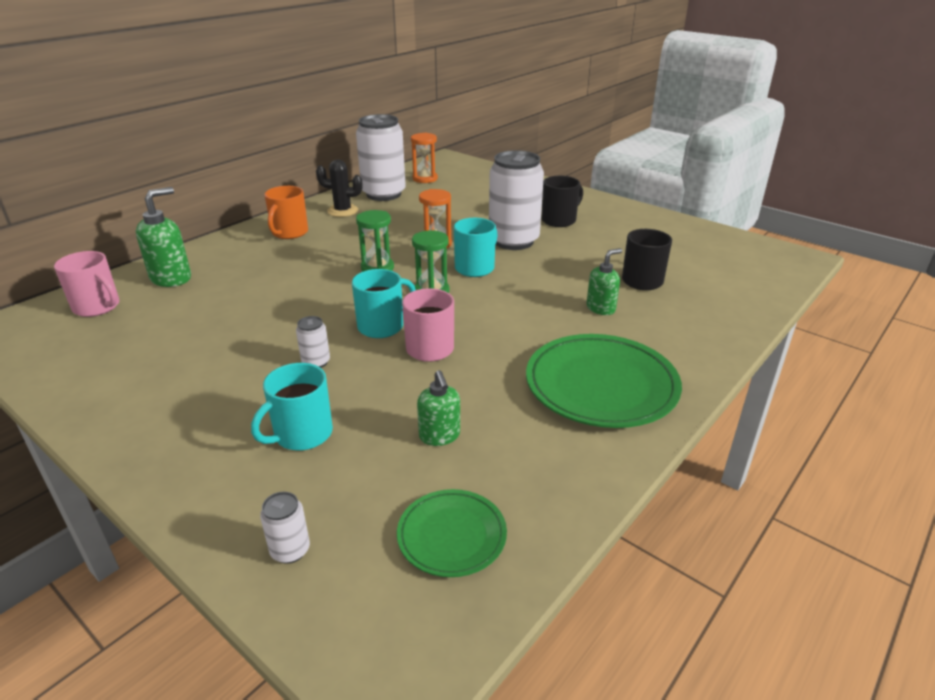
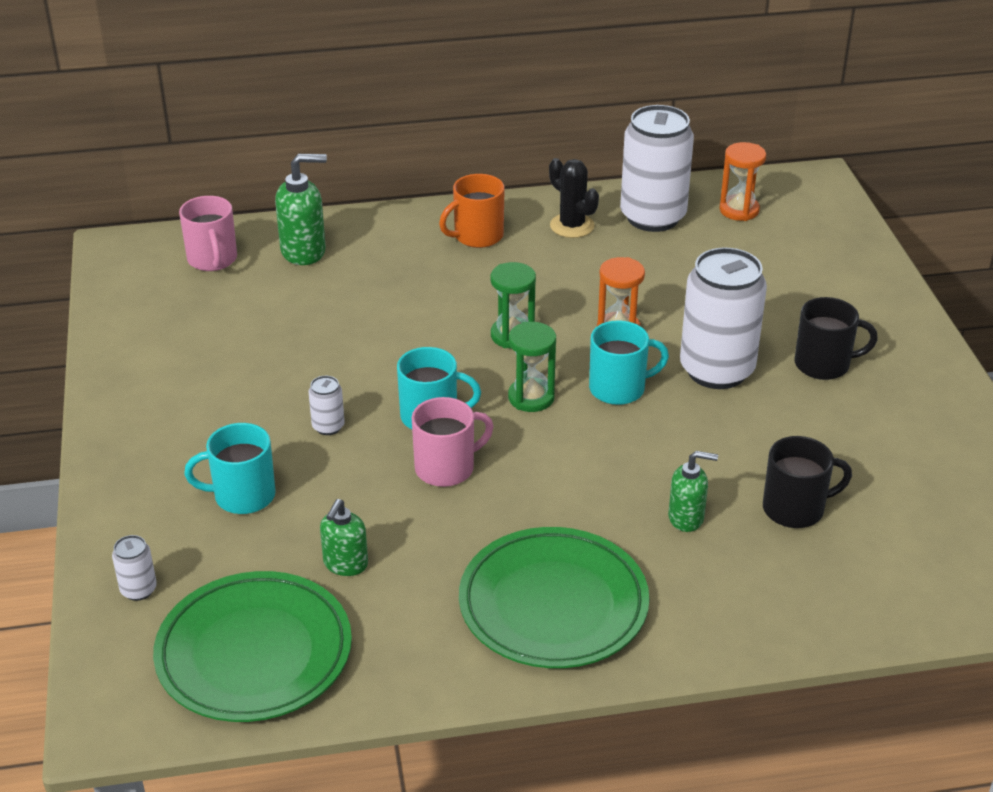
camera: 40 degrees right, 5 degrees up
(452, 536) = (254, 653): green plate -> green plate, size x1.81

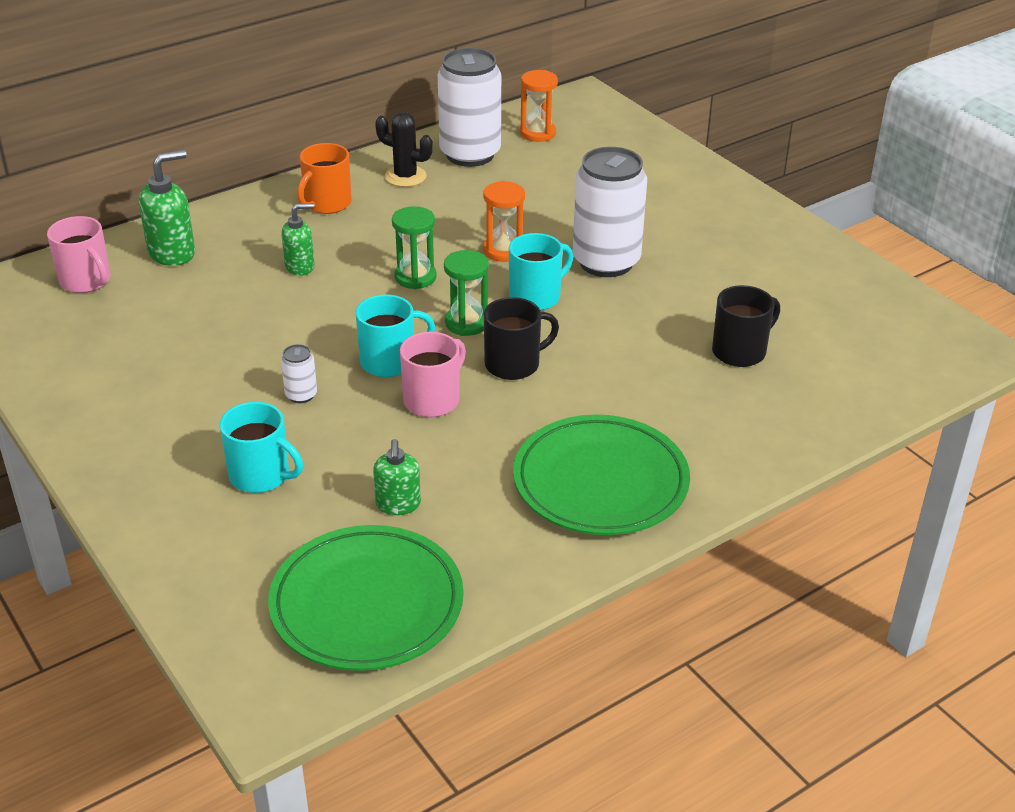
camera: 25 degrees left, 0 degrees up
(138, 590) = (217, 586): white can -> none
(242, 496) = (261, 475): turquoise mug -> turquoise mug turned 120 degrees counterclockwise
(686, 518) = (661, 382): green soap dispenser -> green soap dispenser (300, 266)
(824, 364) = (687, 236): black mug -> black mug (514, 364)

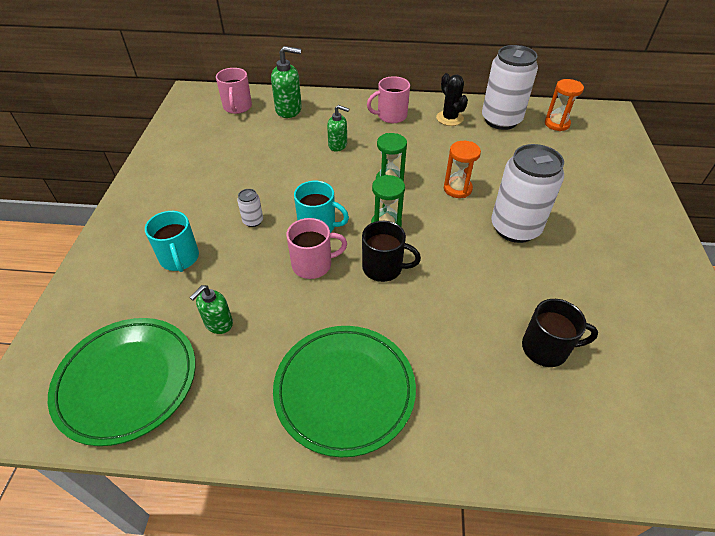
camera: 40 degrees right, 10 degrees up
(326, 203) = (391, 116): orange mug -> pink mug
(536, 297) = (445, 229): turquoise mug -> none

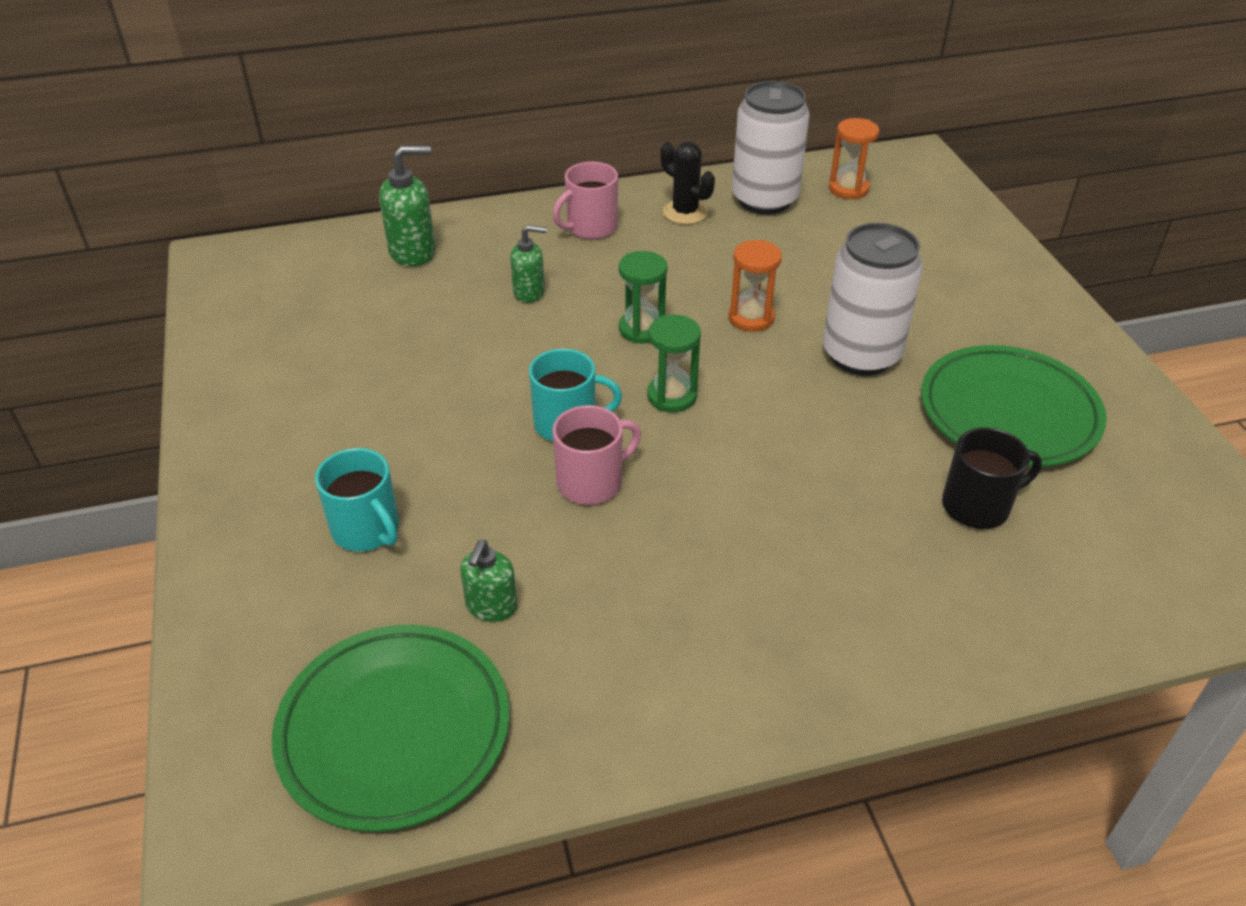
camera: 20 degrees left, 5 degrees down
(237, 107) = (317, 265): pink mug -> none
(253, 221) = (456, 442): white can -> none
(344, 390) = (735, 641): green plate -> green plate (1008, 413)
(383, 268) = (701, 459): black mug -> none

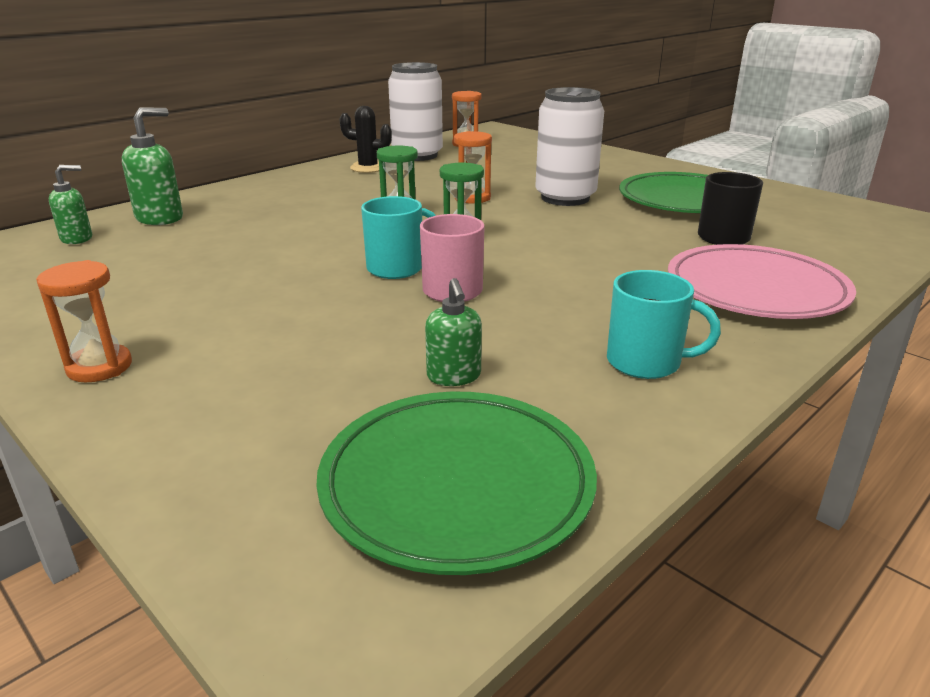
camera: 30 degrees left, 15 degrees down
(243, 471) = (99, 367): none -> orange hourglass
(367, 530) = (278, 367): turquoise mug -> turquoise mug (646, 362)
(529, 292) = (288, 218): green soap dispenser -> green soap dispenser (77, 239)
(590, 227) = (303, 184): pink mug -> none
(905, 613) = (755, 290): none -> pink plate

